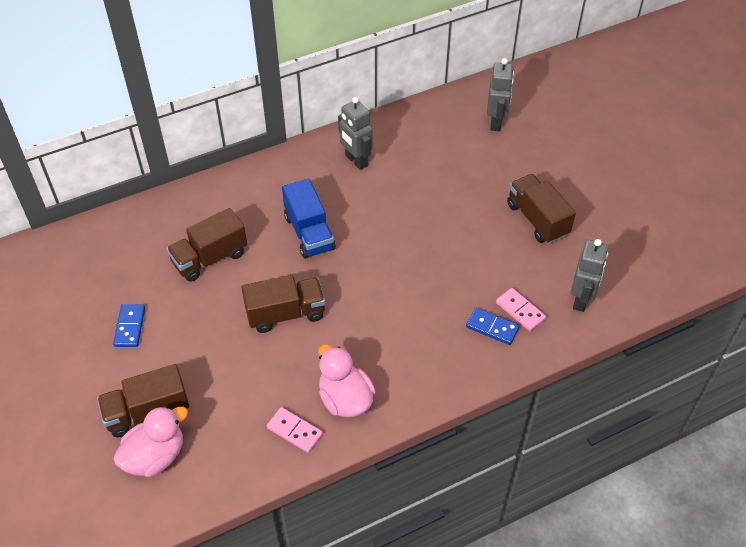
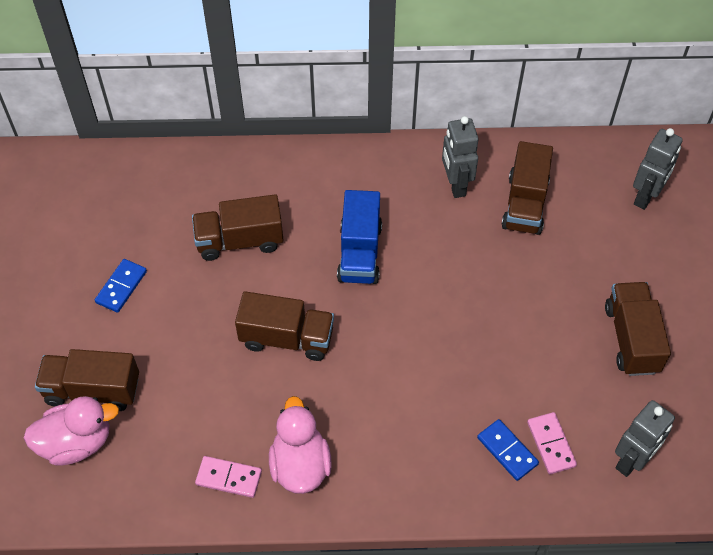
camera: 25 degrees right, 5 degrees up
(294, 431) = (229, 478): pink domino -> pink domino turned 45 degrees counterclockwise
(413, 156) = (525, 204): none -> brown truck

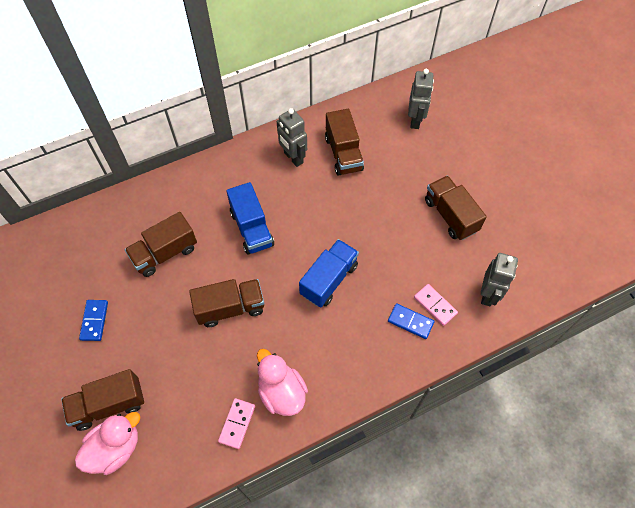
camera: 25 degrees left, 5 degrees up
(229, 478) = (237, 424): pink domino -> pink domino turned 60 degrees counterclockwise
(426, 355) = (329, 280): none -> blue truck

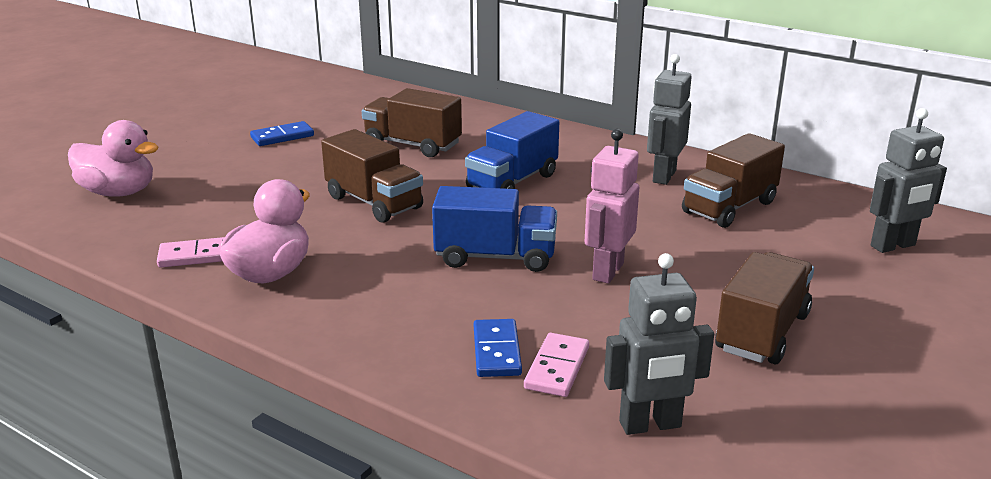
camera: 60 degrees right, 35 degrees down
(109, 405) = (176, 173): brown truck -> none
(371, 241) = (607, 271): none -> pink robot

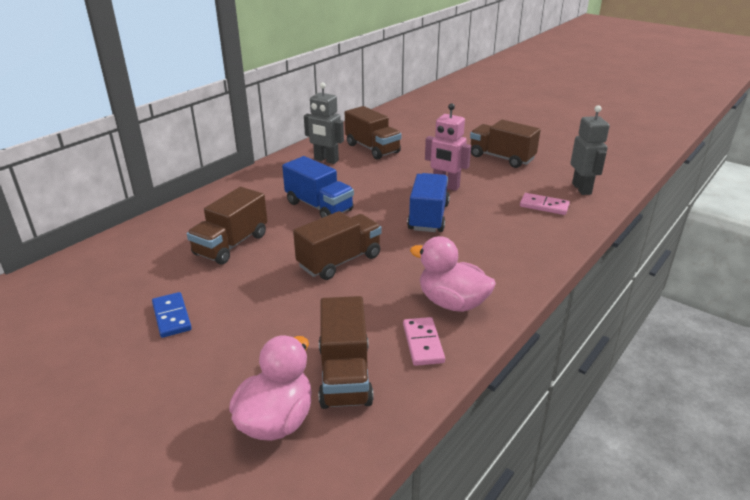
camera: 85 degrees left, 5 degrees up
(164, 217) = (345, 375): none -> brown truck
(496, 351) = (533, 221): blue domino -> none
(893, 246) = (420, 121): grey robot -> none

